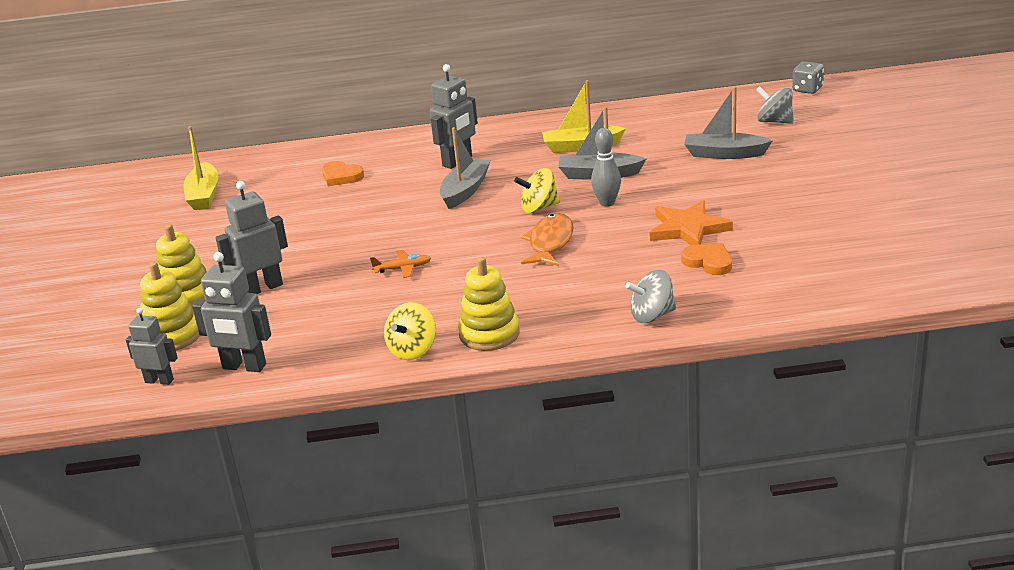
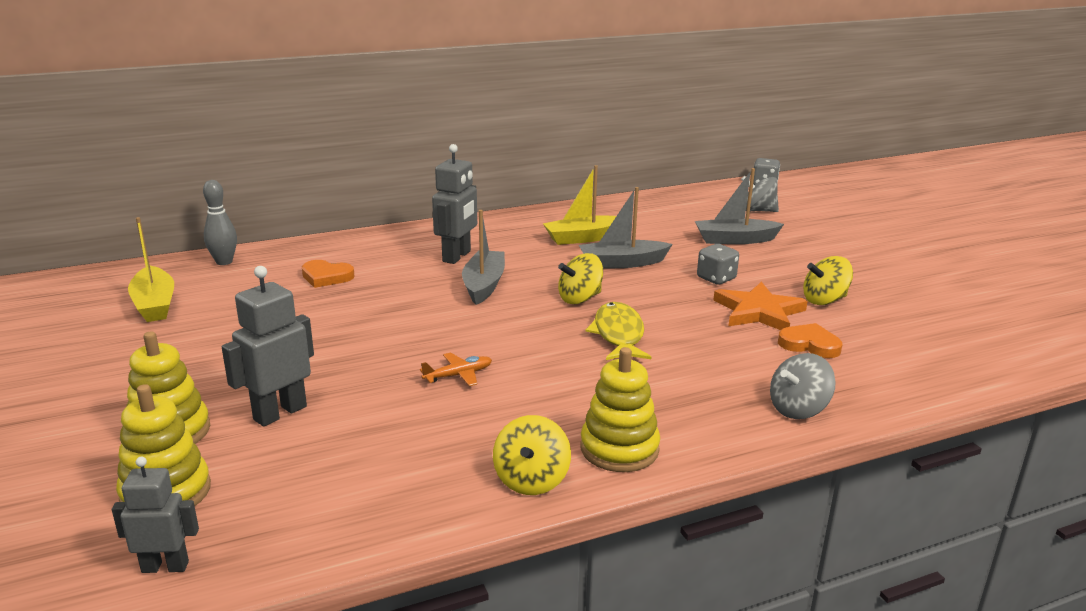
camera: 20 degrees left, 5 degrees down
(244, 367) = (296, 529): grey robot -> none
(550, 242) = (618, 334): orange fish -> yellow fish
(607, 203) = (651, 290): grey bowling pin -> grey bowling pin (224, 262)
(674, 194) = (716, 278): none -> grey dice
(758, 221) = (824, 300): none -> yellow spinning top

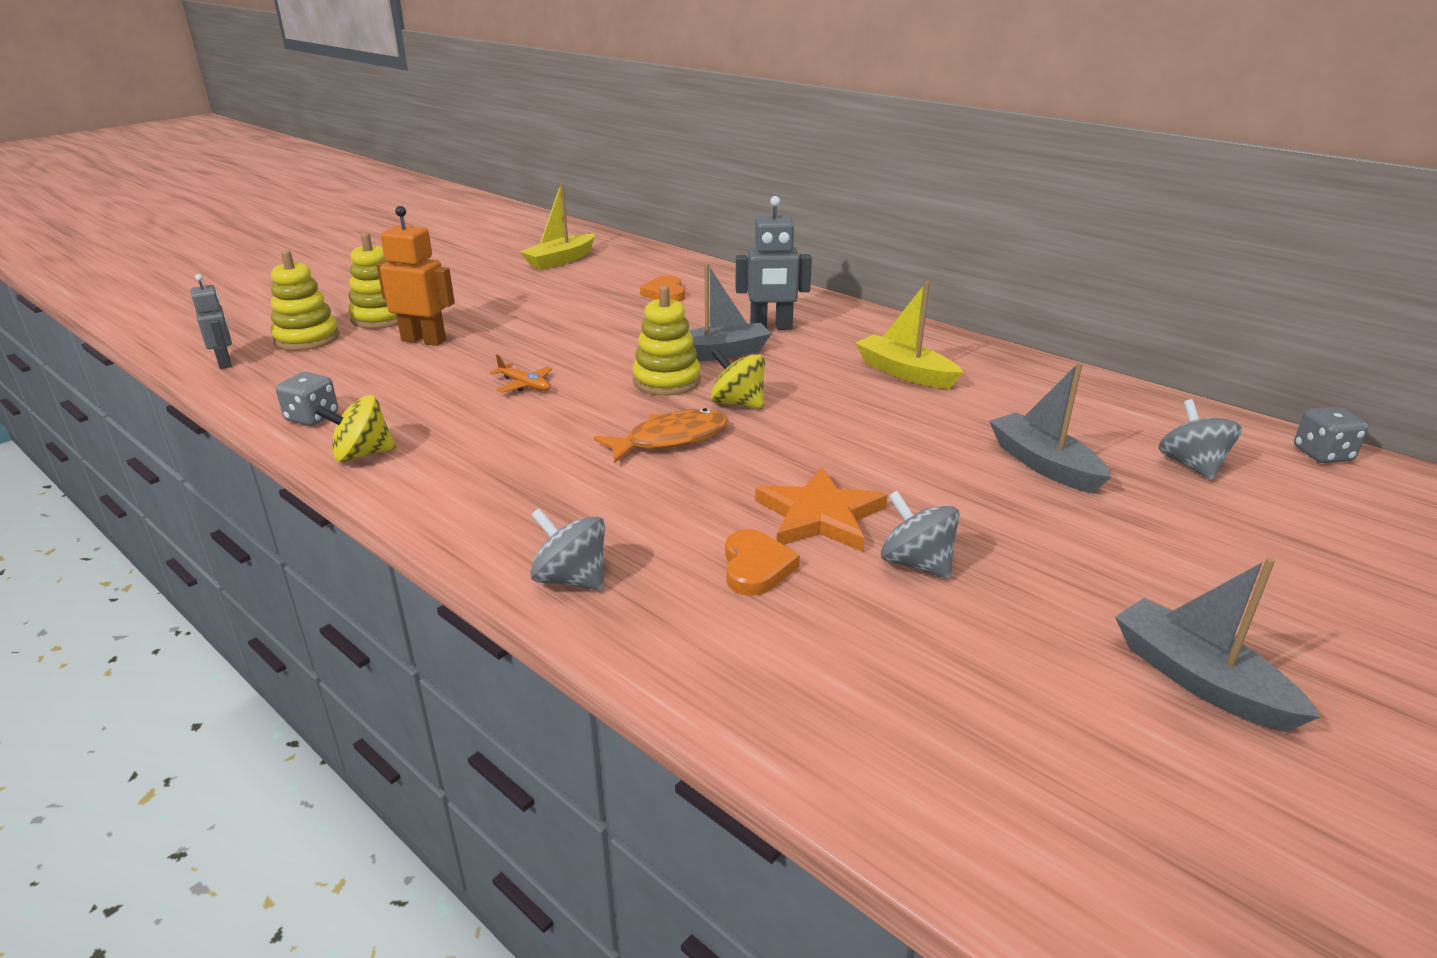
camera: 65 degrees right, 5 degrees up
(224, 262) = (654, 257): grey bowling pin -> none
(280, 413) = (424, 340): grey robot -> orange robot
(618, 334) = (670, 439): yellow fish -> orange fish
(619, 449) = (431, 484): yellow stacking toy -> yellow stacking toy (667, 381)
(622, 263) = (861, 406): grey boat -> grey boat (1199, 680)
(716, 278) = (890, 471): grey dice -> grey dice (312, 417)
(824, 300) = (916, 563): yellow spinning top -> grey spinning top

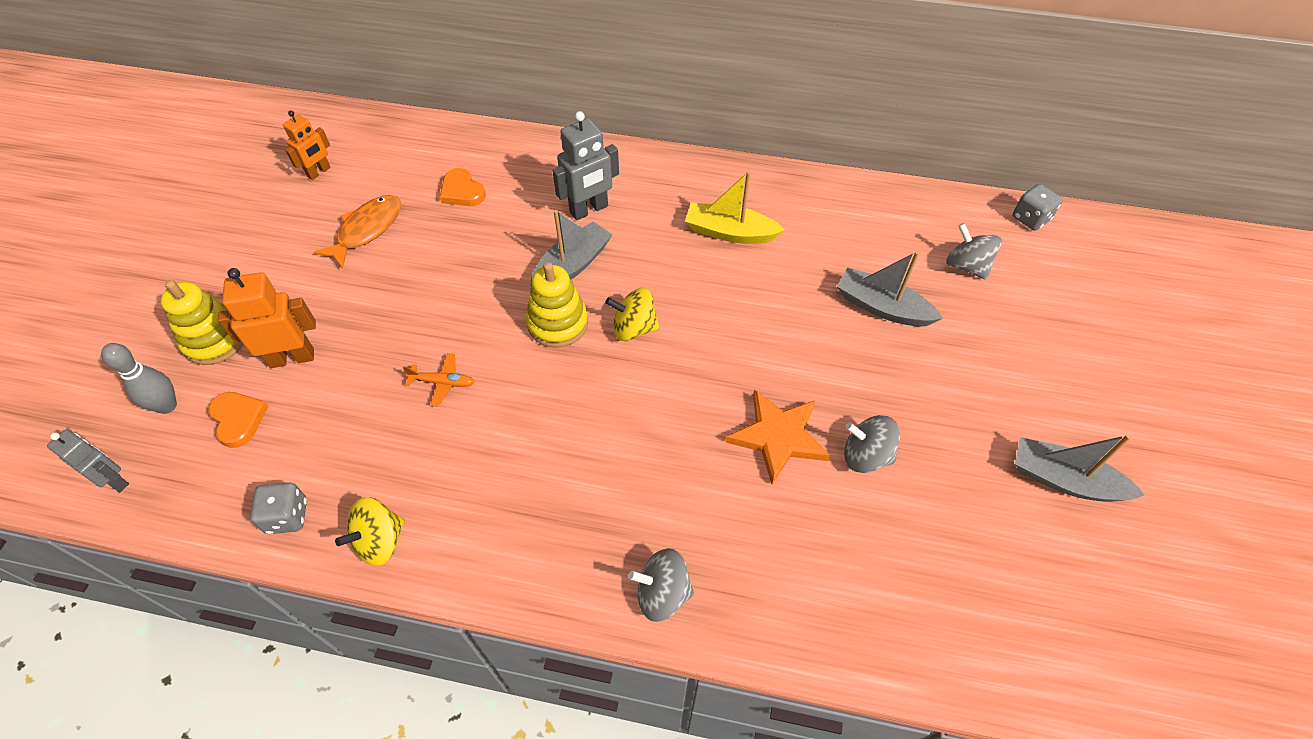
camera: 30 degrees left, 25 degrees up
(307, 338) = (167, 406): yellow stacking toy -> grey bowling pin
(561, 260) = (319, 172): yellow boat -> orange robot
(670, 439) = (615, 399): orange fish -> orange fish (367, 230)
(756, 567) = (773, 513): orange heart -> orange heart (238, 419)

